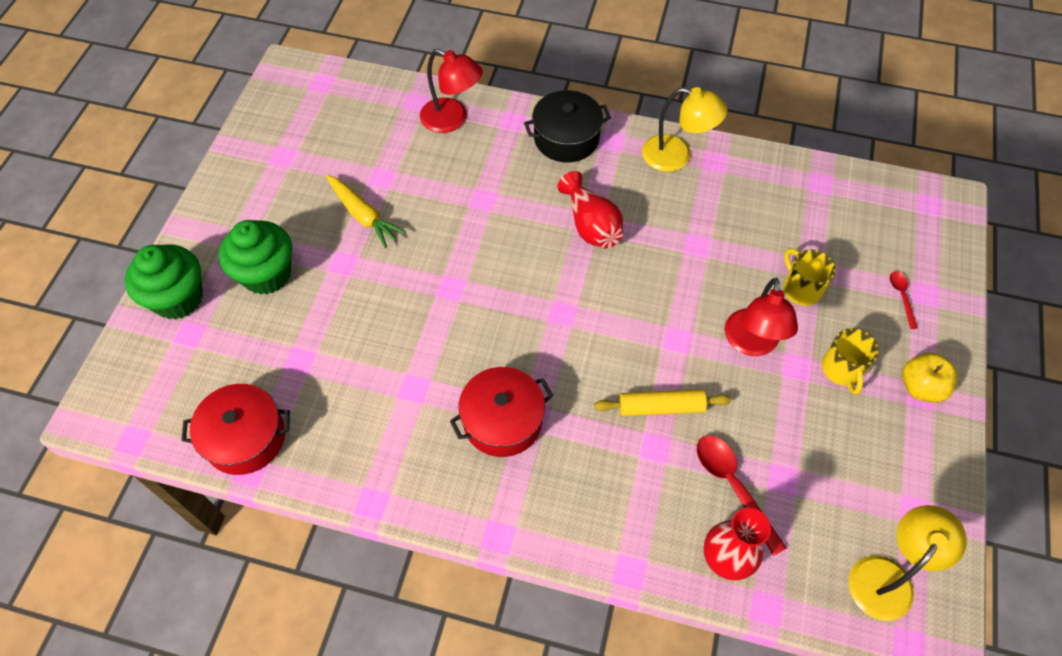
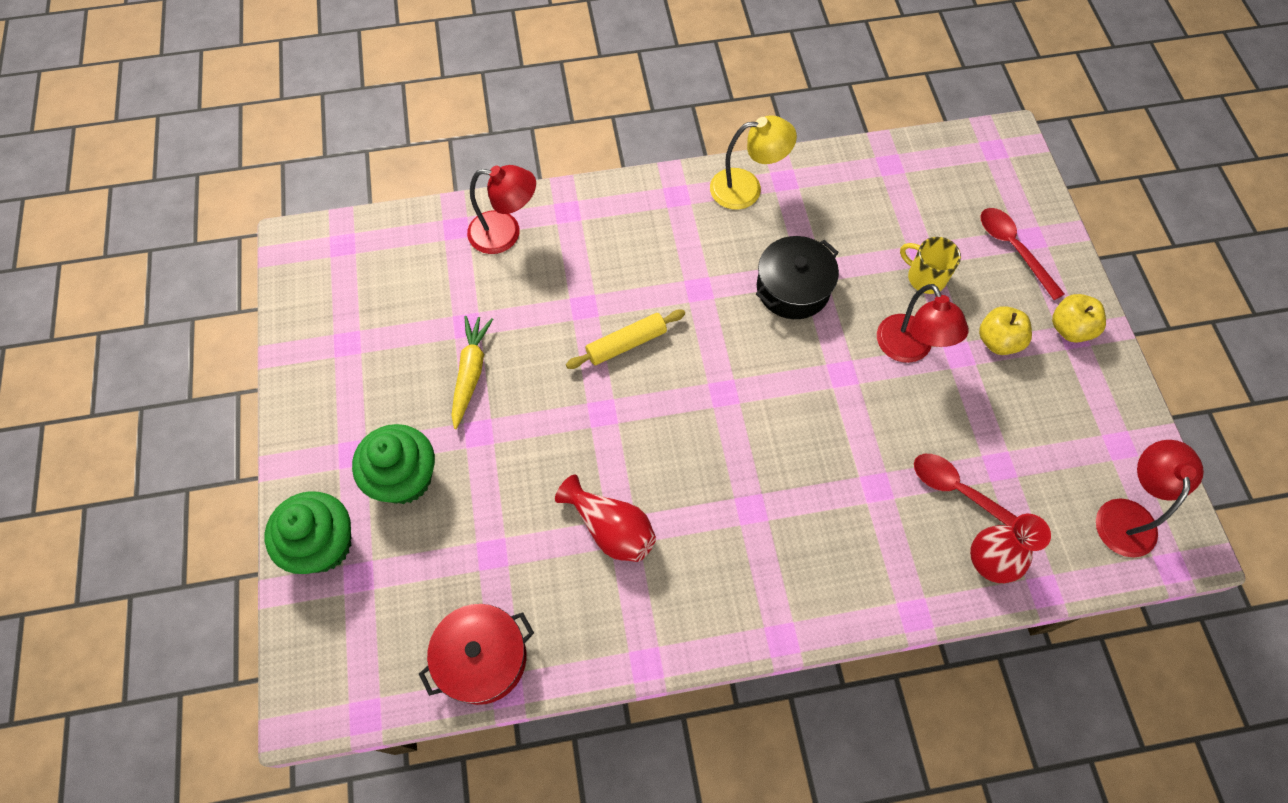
camera: 25 degrees left, 5 degrees up
(363, 215) = (471, 373): yellow carrot -> yellow carrot turned 105 degrees counterclockwise
(502, 421) = (725, 525): red pot -> none
(566, 138) = (631, 209): black pot -> black pot (793, 288)
(591, 225) = (703, 291): red vase -> red vase (611, 528)
(661, 407) = (861, 446): yellow rolling pin -> yellow rolling pin (626, 344)
(841, 370) = (998, 341): yellow mug -> yellow apple
(887, 576) = (1126, 515): yellow lamp -> red lamp
(901, 297) = (1013, 249): red spoon -> red spoon, size x1.81

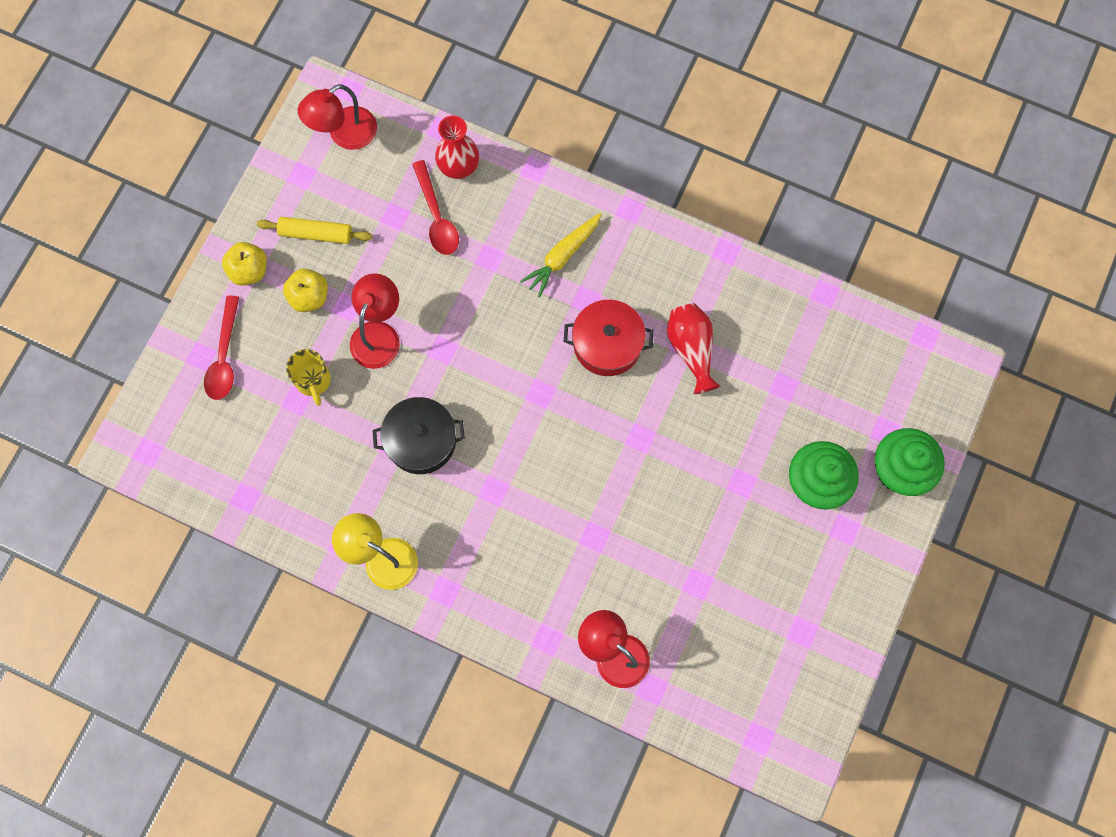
camera: 145 degrees left, 10 degrees up
(471, 373) = (719, 537): yellow carrot -> yellow carrot (562, 256)
(482, 658) = (829, 322): red pot -> red pot (607, 344)
(626, 344) = (584, 481): yellow rolling pin -> yellow rolling pin (316, 234)

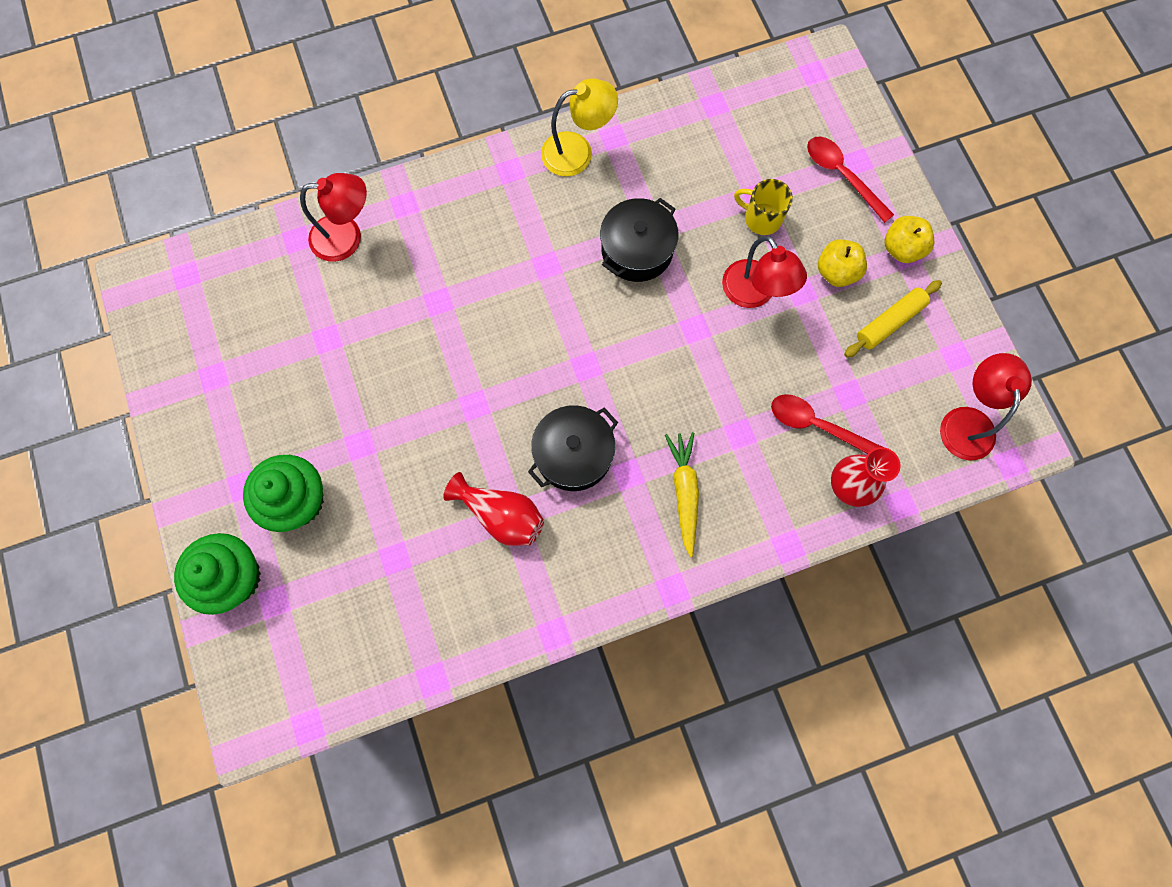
camera: 135 degrees right, 0 degrees up
(607, 344) = (573, 454): red pot -> black pot

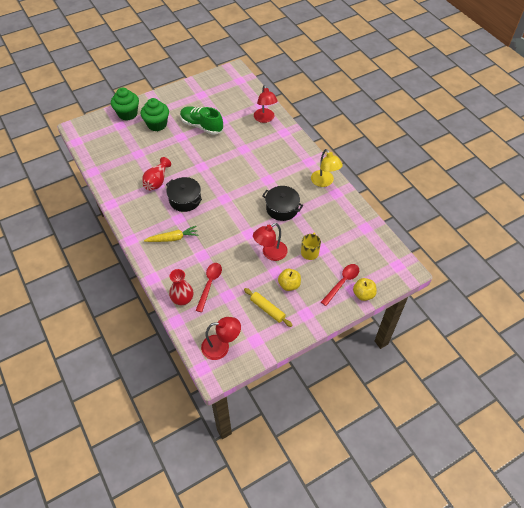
camera: 80 degrees right, 20 degrees down
(333, 389) = (201, 126): none -> green shoe
(901, 249) = (308, 312): yellow apple -> yellow apple (363, 294)

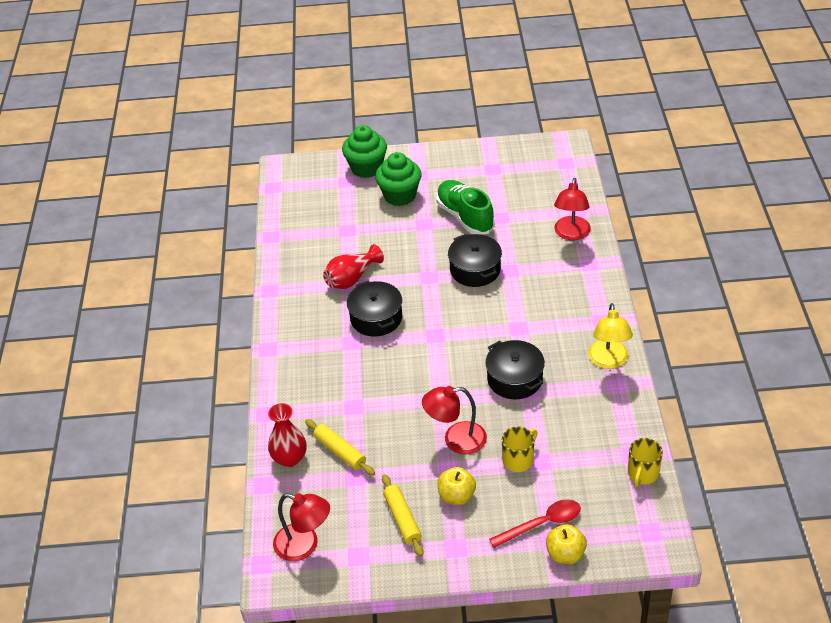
camera: 30 degrees right, 10 degrees down
(173, 238) = (326, 368): yellow carrot -> none
(209, 284) = (340, 452): red spoon -> yellow rolling pin
(225, 154) = (475, 270): none -> black pot
(376, 236) = (642, 473): none -> yellow mug

